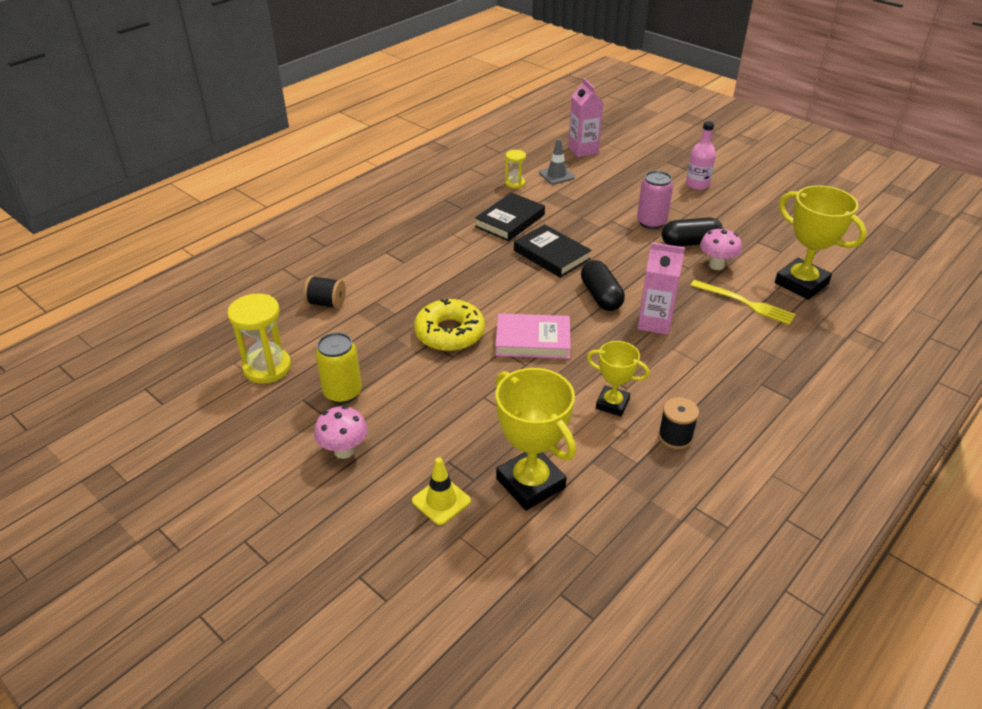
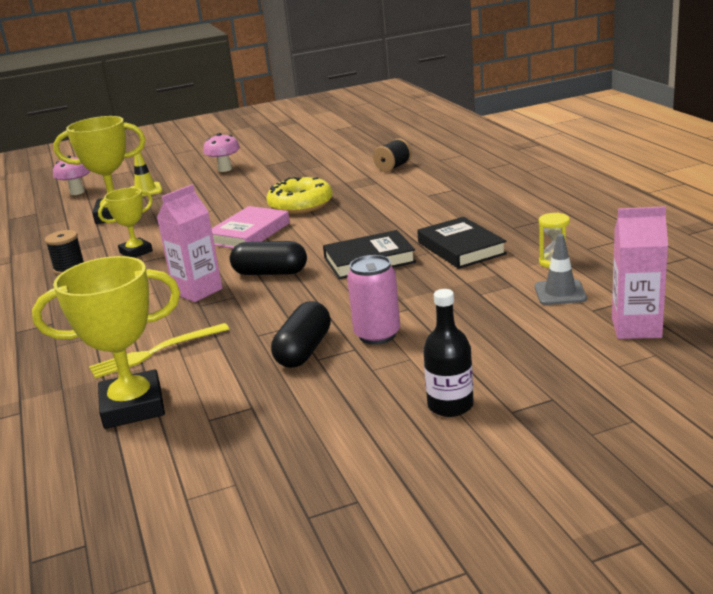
camera: 120 degrees right, 15 degrees down
(267, 367) = (335, 151): yellow hourglass -> none
(342, 393) = (279, 170): yellow can -> none
(697, 184) = (450, 405): pink bottle -> black bottle
(716, 265) = (239, 355): pink mushroom -> pink mushroom (77, 192)

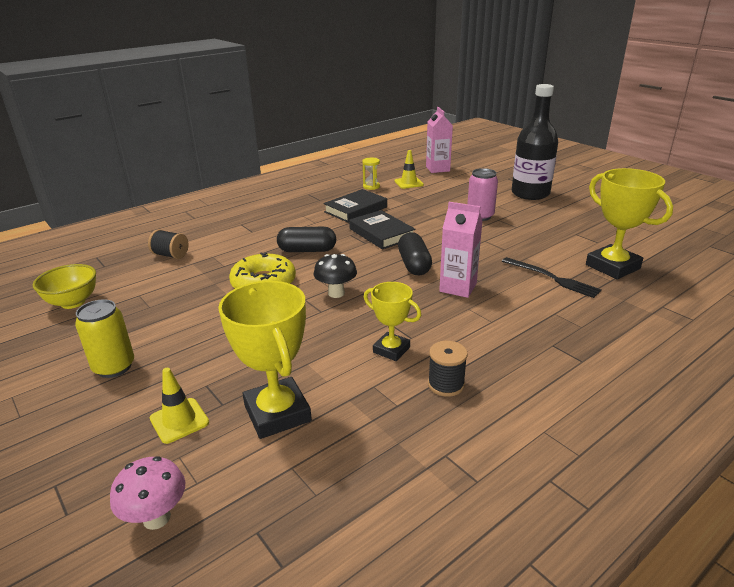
camera: 110 degrees left, 5 degrees up
(155, 352) = (552, 278): yellow fork -> black fork
(225, 169) = (114, 367): pink mushroom -> yellow can
(249, 233) = (336, 293): pink book -> black mushroom
(304, 350) = (511, 231): black capsule -> black capsule (307, 250)
(331, 147) = (73, 302): none -> yellow bowl
(450, 405) = (530, 193): black bottle -> black bottle, size x1.78
(560, 293) = (408, 183): grey traffic cone -> yellow traffic cone

